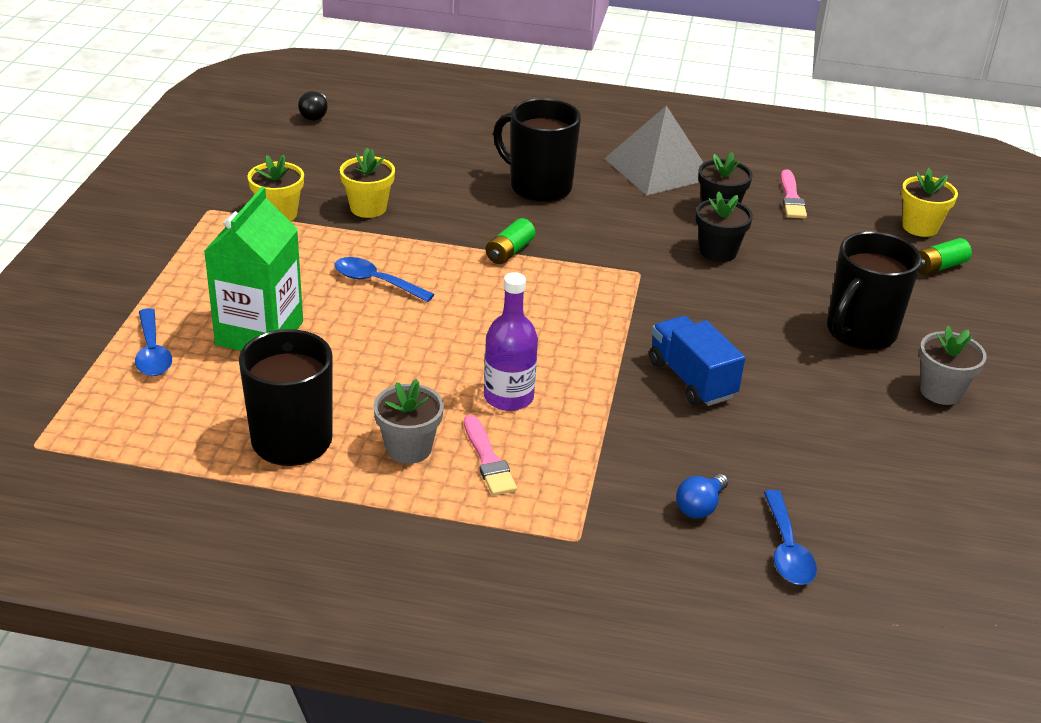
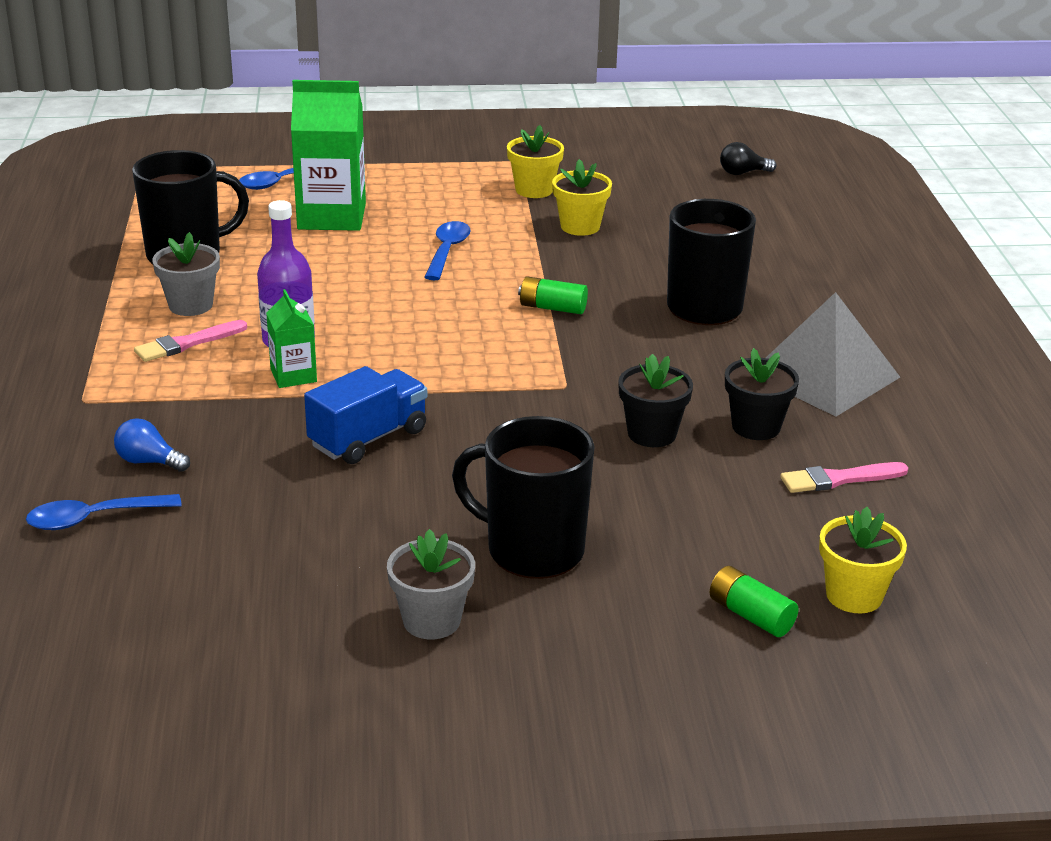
camera: 75 degrees right, 5 degrees down
(574, 403) = (293, 375): none -> green carton

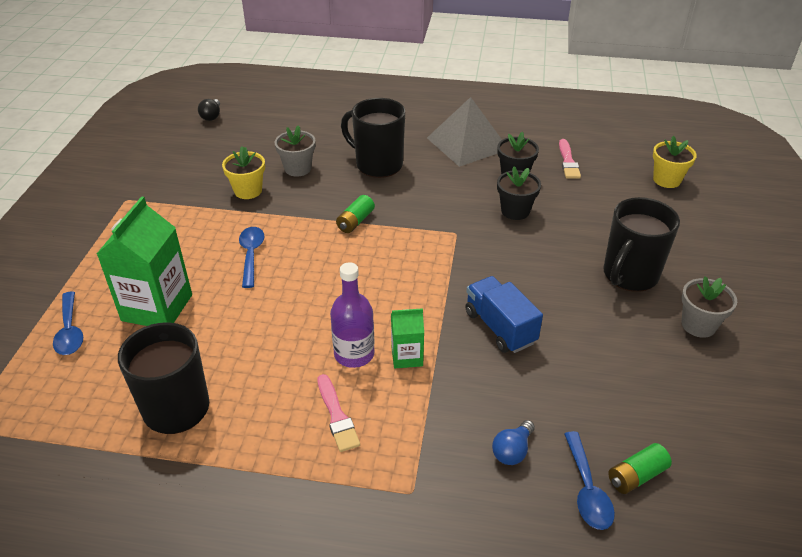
camera: 75 degrees left, 10 degrees up
(190, 305) = (272, 409): grey flower pot -> grey flower pot (298, 169)
(447, 251) = (251, 255): blue spoon -> blue spoon turned 60 degrees clockwise
(534, 190) = (179, 200): yellow flower pot -> none
(750, 615) = (685, 213): green battery -> green battery (636, 476)

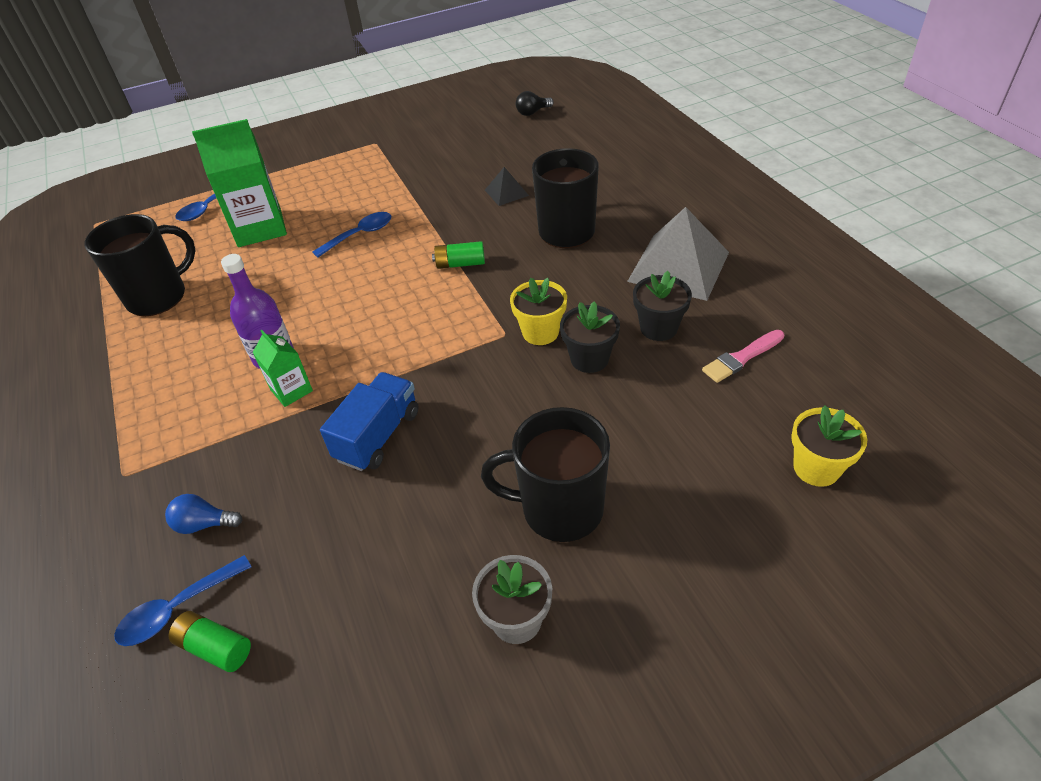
camera: 60 degrees right, 5 degrees up
(248, 191) = (445, 186): yellow flower pot -> yellow flower pot (540, 332)
(298, 169) = (506, 192): grey flower pot -> black pyramid
(337, 416) = (191, 385): pink brush -> none

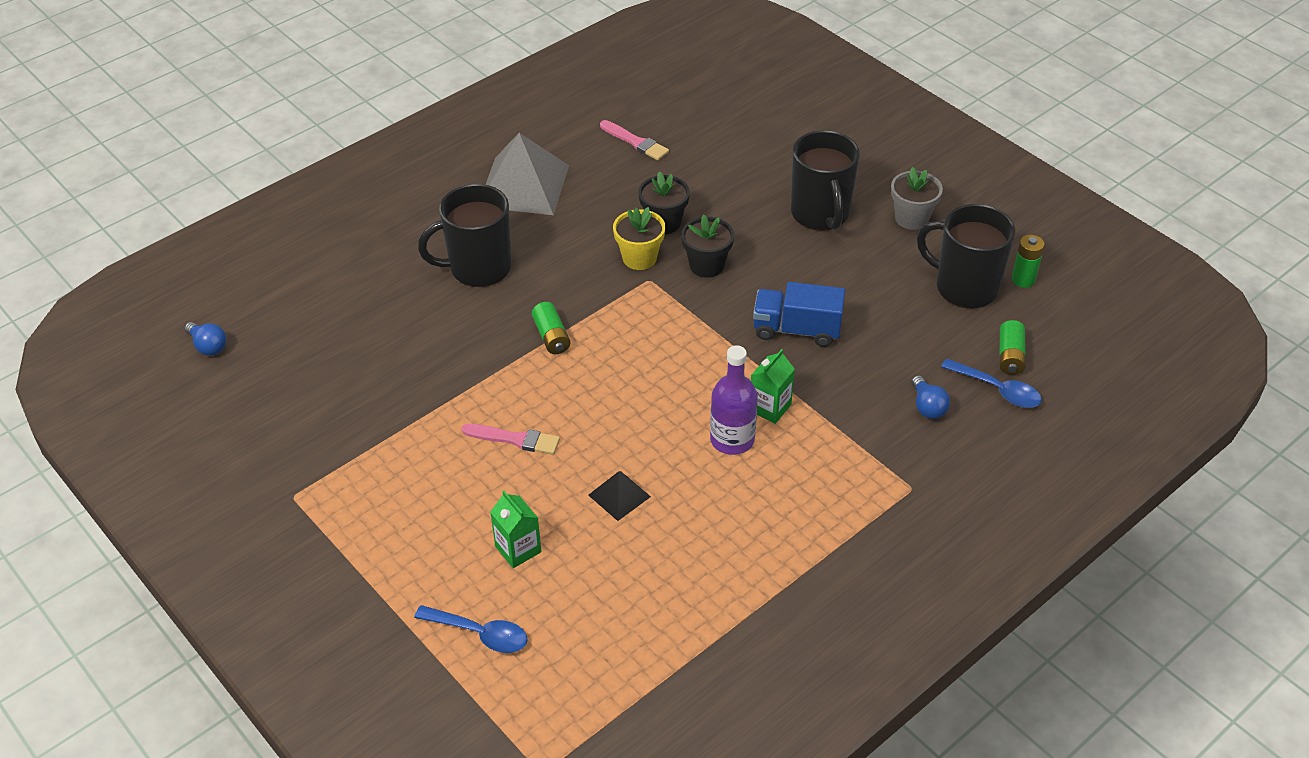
camera: 110 degrees left, 0 degrees up
(159, 297) = (674, 593): black mug -> black mug (964, 287)
(260, 228) = (518, 549): green carton -> green carton, size x0.52
(333, 731) = (1023, 279): none -> green battery
(360, 235) = (515, 439): blue spoon -> pink brush
(506, 192) = (409, 330): black pyramid -> black pyramid (619, 495)
(532, 112) = (208, 346): black light bulb -> blue light bulb
(658, 328) = (613, 189): black flower pot -> black flower pot (706, 265)
(816, 468) = (733, 105): yellow flower pot -> none

